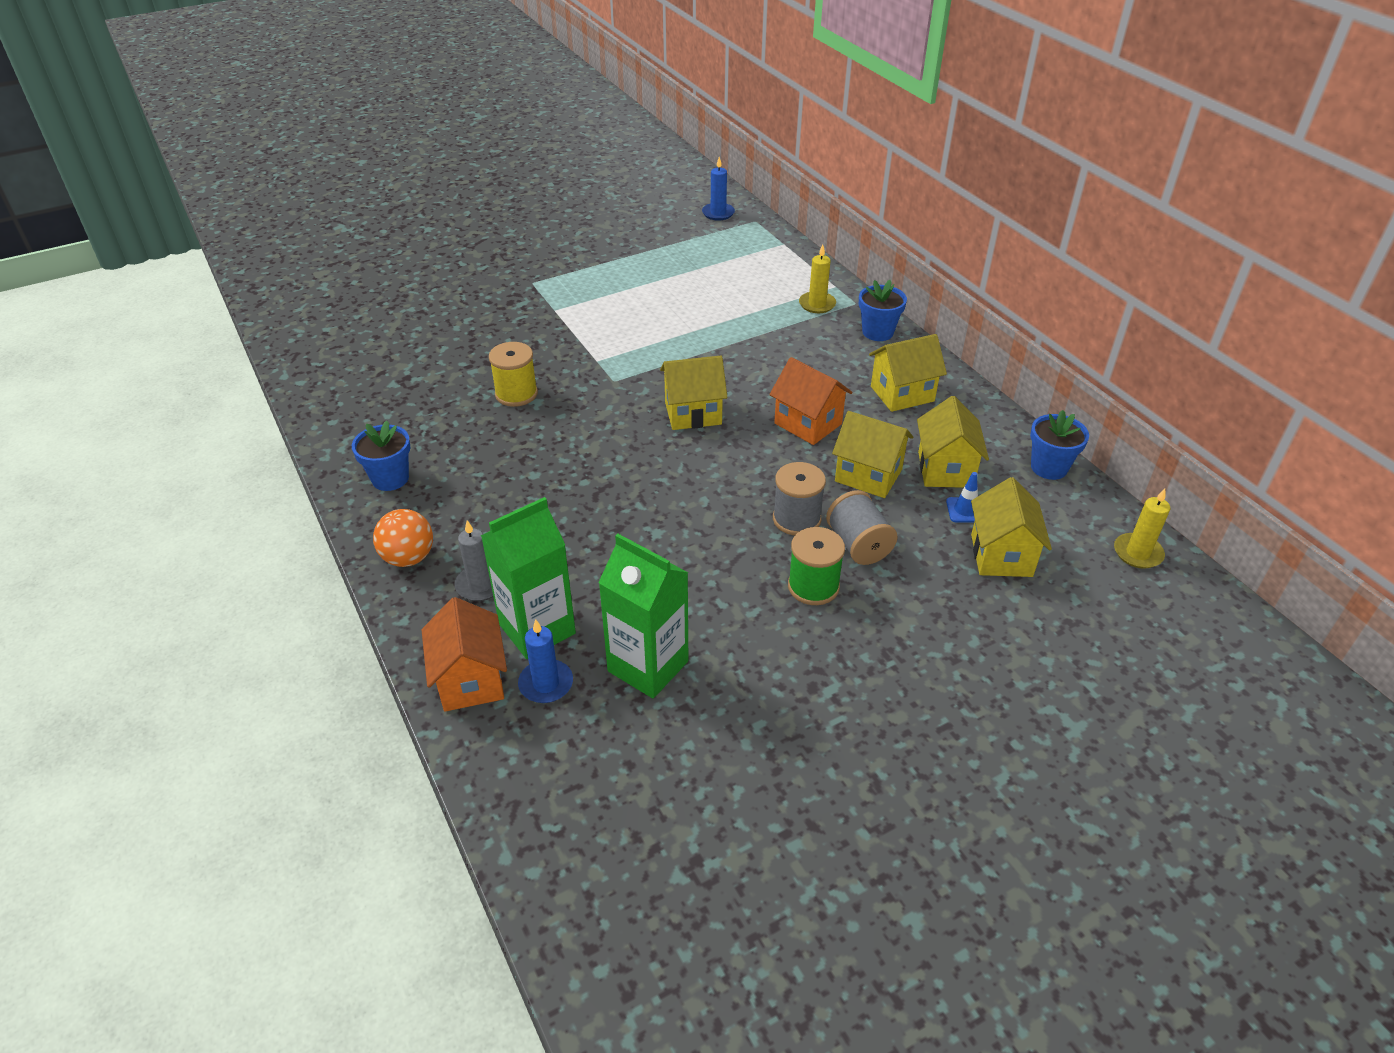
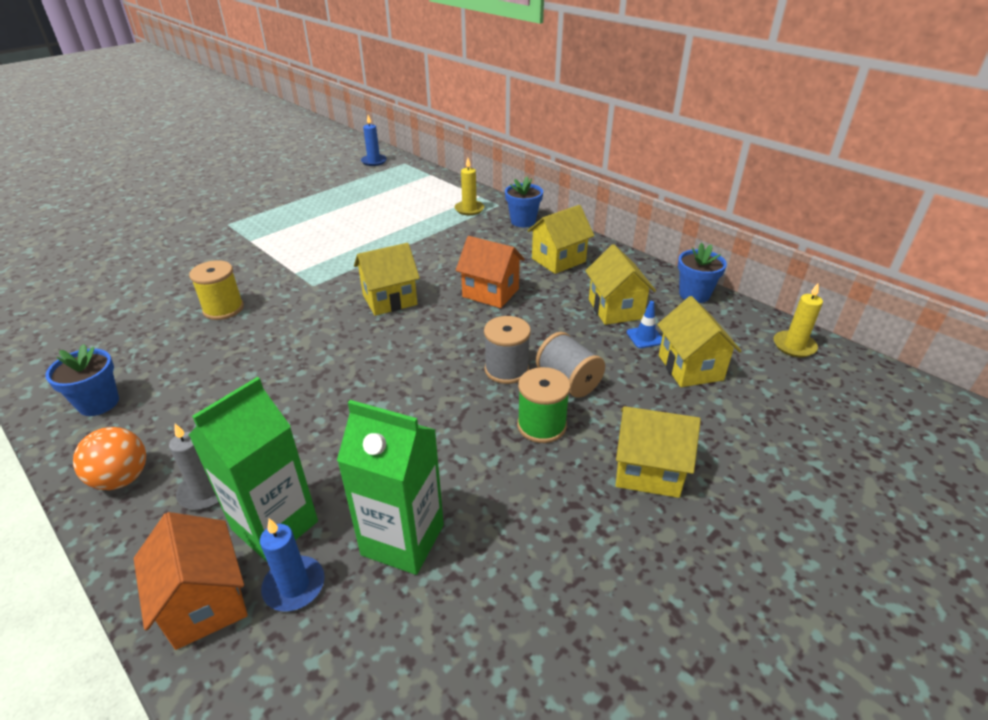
camera: 15 degrees left, 5 degrees down
(868, 475) = (555, 324): yellow house -> yellow house (648, 471)

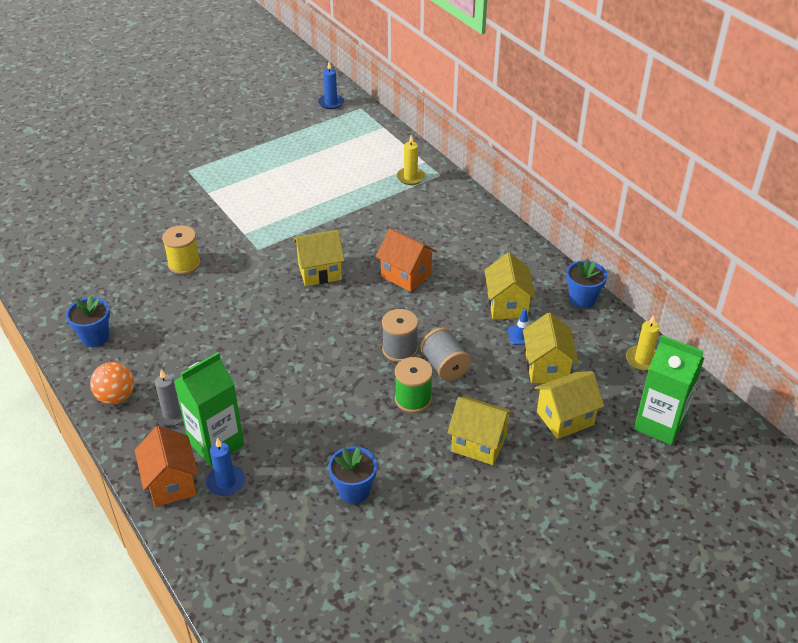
camera: 10 degrees right, 5 degrees up
(403, 540) = (297, 465): green carton -> green carton (659, 424)
(523, 221) = (457, 198): blue flower pot -> blue flower pot (354, 490)
(558, 260) = (476, 247): yellow house -> yellow house (565, 418)

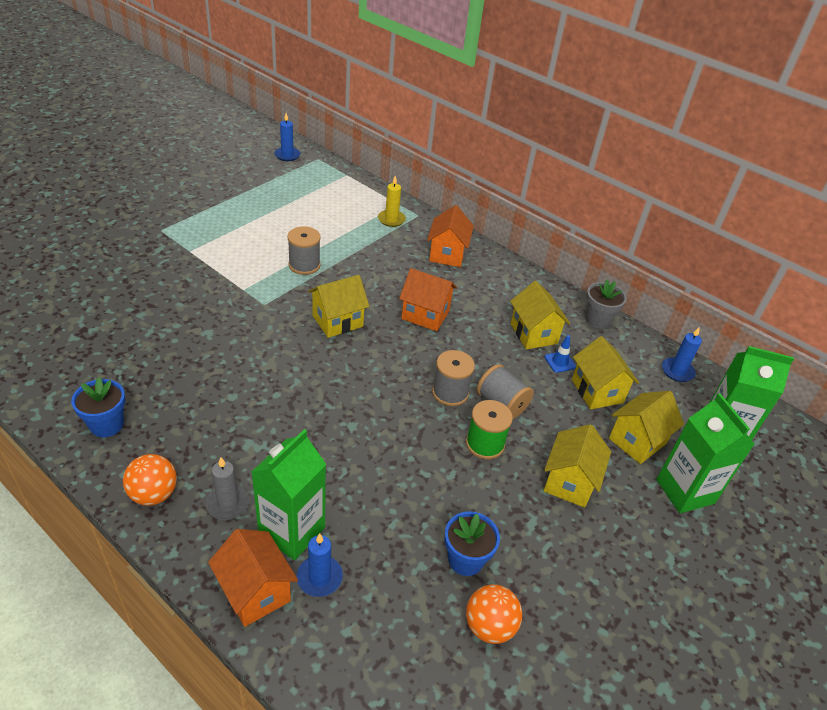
camera: 20 degrees left, 0 degrees up
(184, 264) = (187, 328): yellow spool -> none
(308, 216) = (304, 265): none -> grey spool
(352, 544) = (489, 626): none -> orange ball
(453, 217) = (447, 254): none -> orange house
(479, 444) = (569, 482): yellow house -> yellow house turned 75 degrees counterclockwise
(582, 299) = (598, 319): blue flower pot -> grey flower pot
(590, 470) = (685, 491): none -> green carton
(642, 360) = (677, 371): yellow candle -> blue candle

